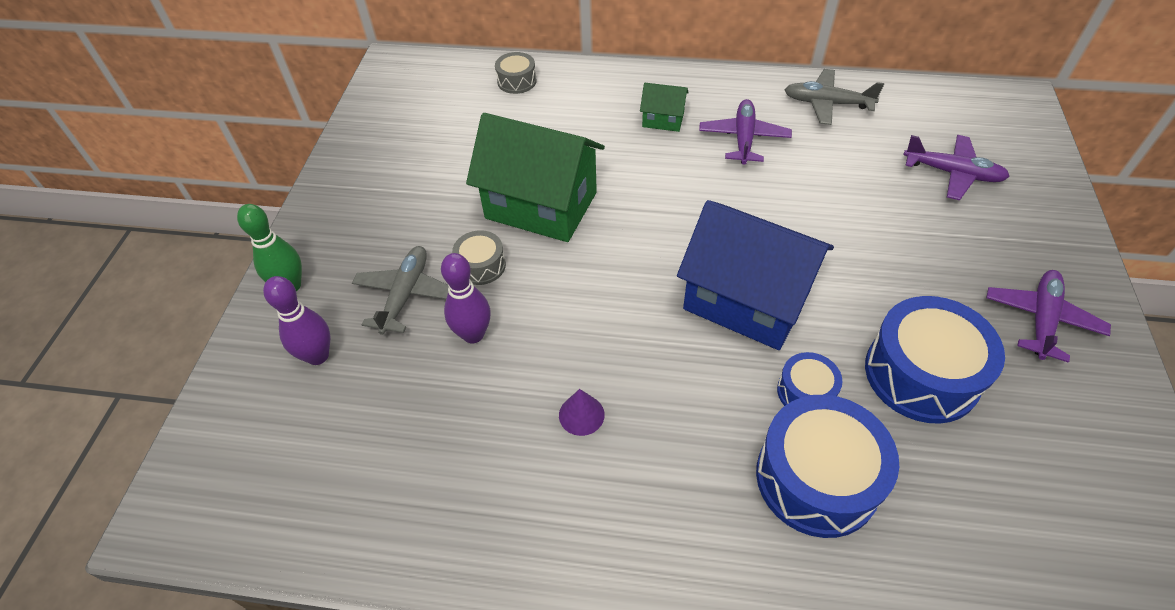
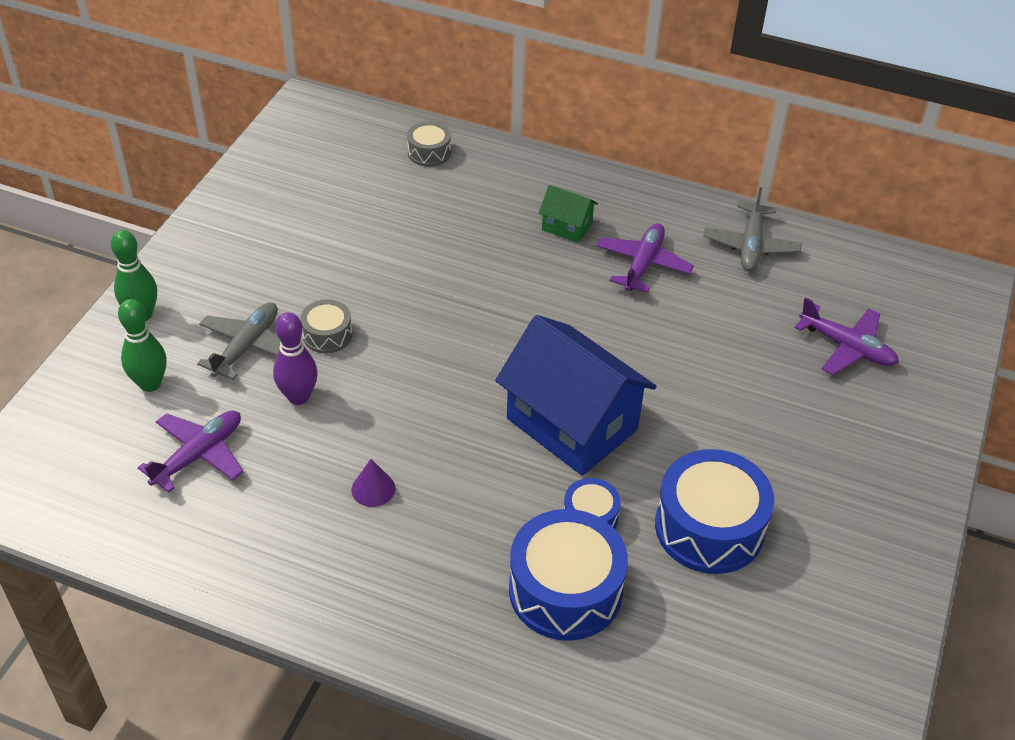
camera: 10 degrees right, 5 degrees down
(318, 356) = (150, 384): purple bowling pin -> green bowling pin
(541, 205) = (406, 289): green house -> none
(827, 103) = (750, 245): grey plane -> grey plane turned 105 degrees counterclockwise
(1041, 319) = (856, 506): purple plane -> purple plane (199, 455)

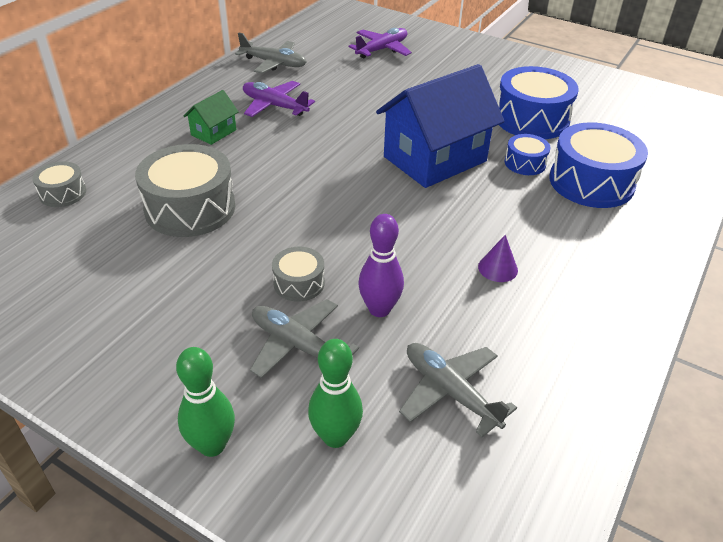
camera: 80 degrees left, 5 degrees down
(199, 455) = (450, 392): purple plane -> grey plane
(425, 239) = (190, 208): none -> grey drum

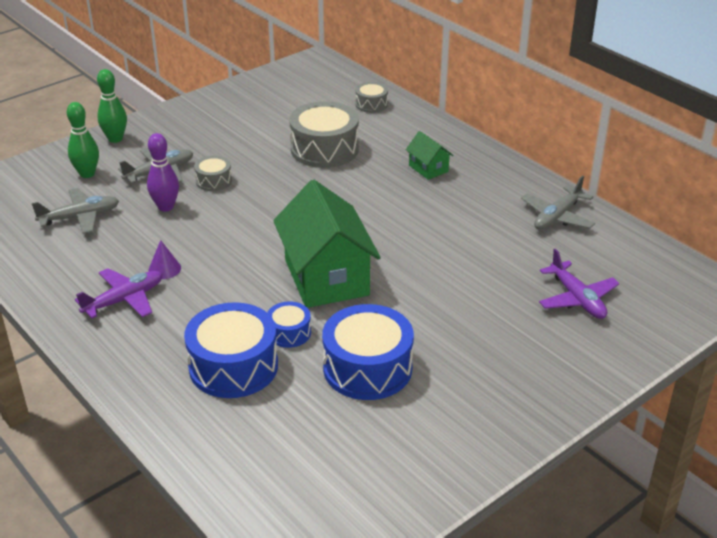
camera: 110 degrees right, 5 degrees down
(274, 106) = (463, 204): purple plane -> purple plane (124, 300)
(435, 159) = (326, 277): blue house -> green house

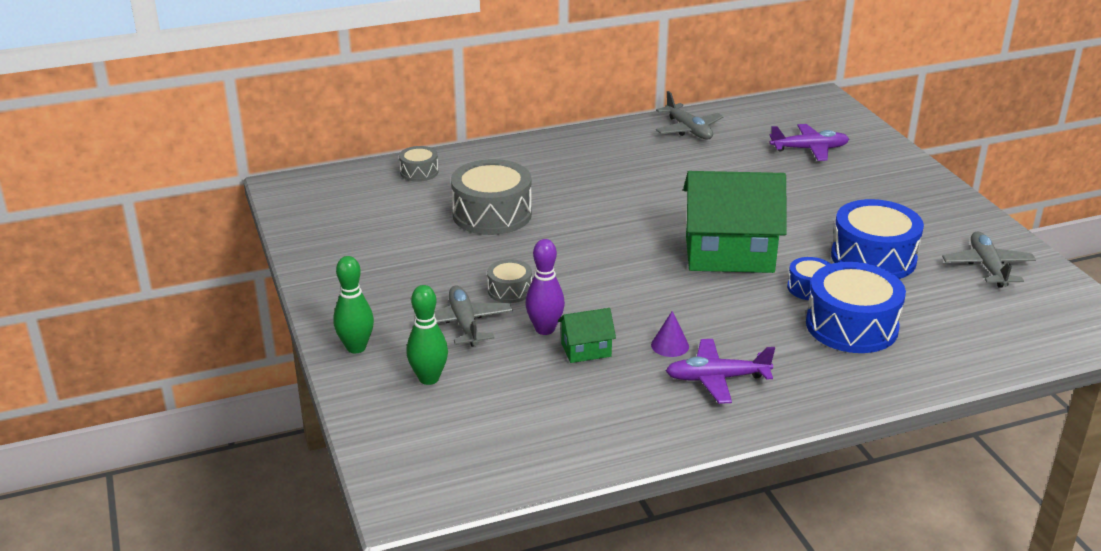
camera: 70 degrees left, 5 degrees down
(80, 217) = (530, 393): grey plane -> grey plane (987, 267)
(124, 300) = (716, 378): purple plane -> purple plane turned 75 degrees counterclockwise
(428, 168) = (570, 168): green house -> green house (586, 350)

